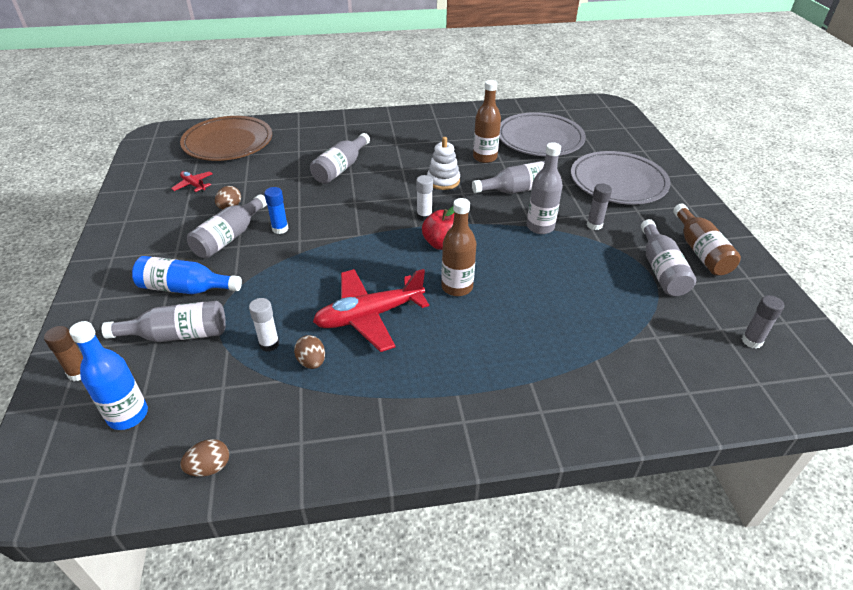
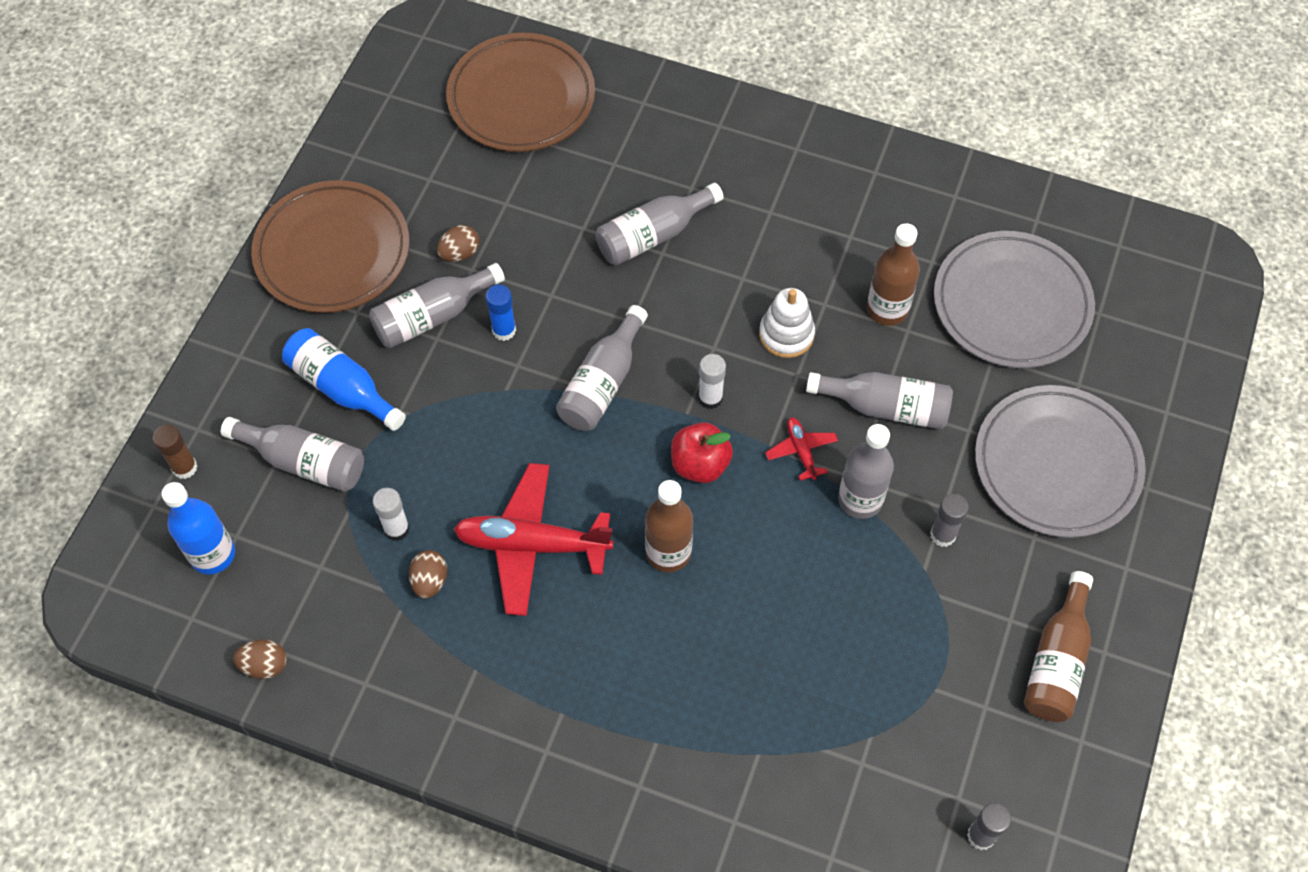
camera: 30 degrees right, 20 degrees up
(143, 231) = (332, 251): none -> brown plate
(193, 185) = (433, 181): red plane -> red plane (801, 451)
(661, 269) = (967, 663): grey bottle -> grey bottle (602, 383)

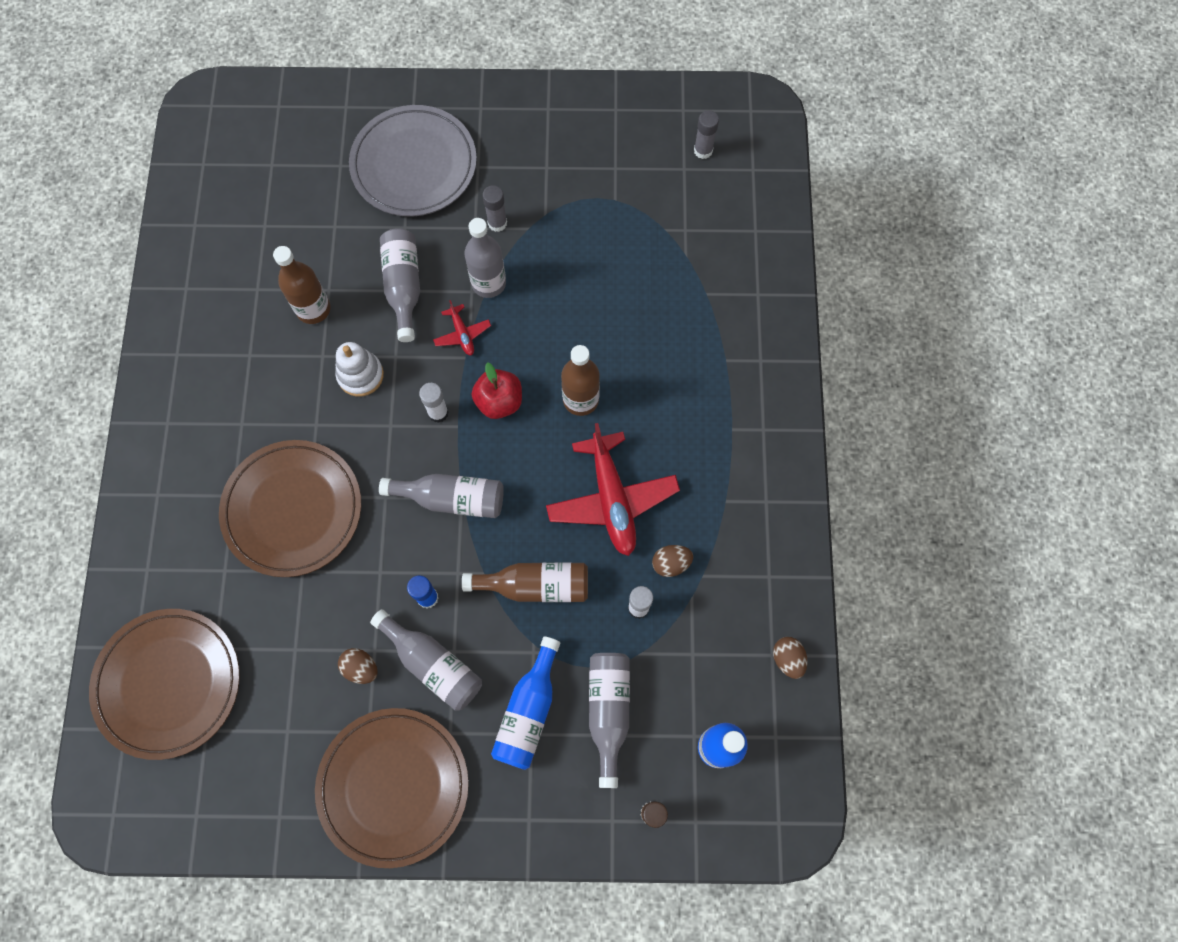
camera: 110 degrees left, 10 degrees up
(653, 235) = (293, 510): grey bottle -> brown plate
(801, 451) = (462, 334): red plane -> red plane turned 75 degrees counterclockwise
(1011, 304) = (281, 224): grey plate -> none
(1056, 661) = (565, 134): brown bottle -> brown bottle (535, 586)

